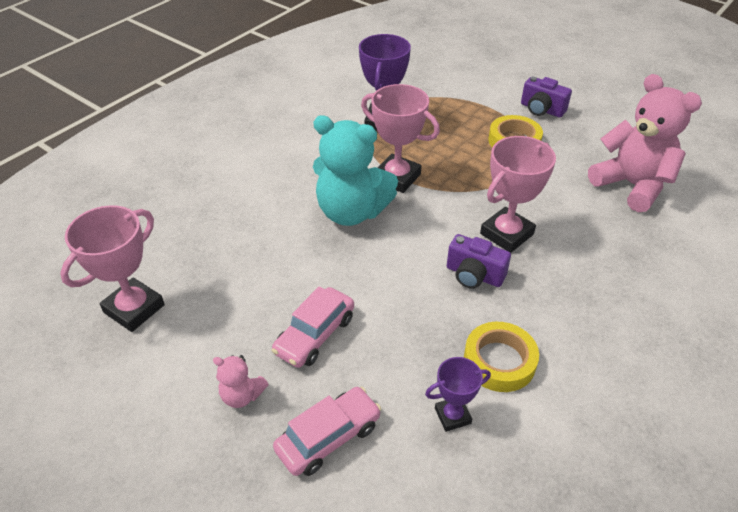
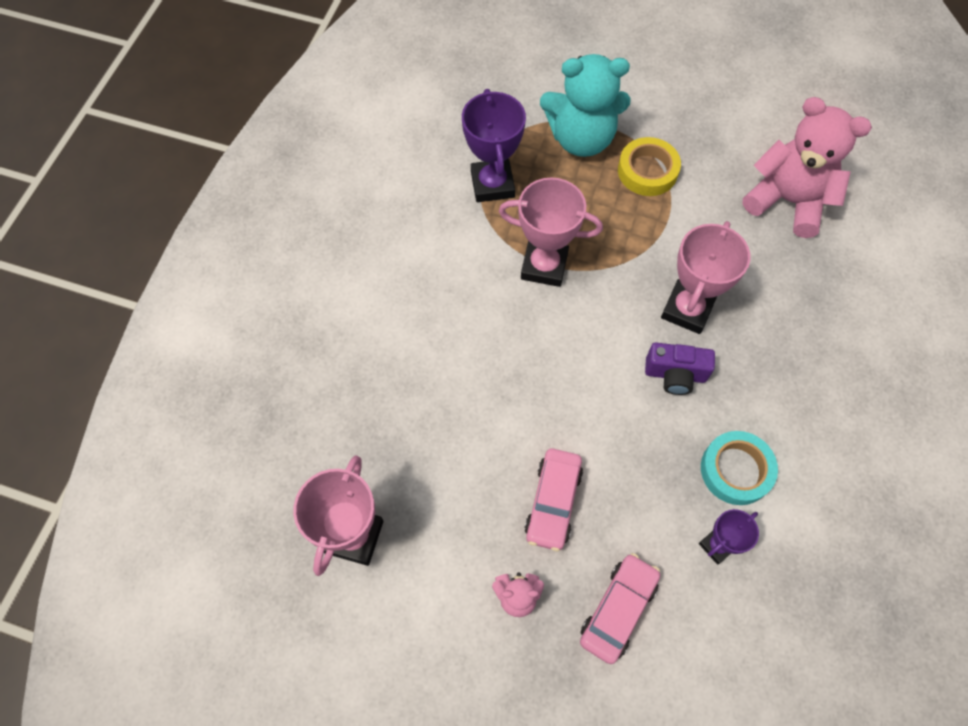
camera: 20 degrees left, 20 degrees up
(351, 212) = (517, 331): turquoise teddy bear -> turquoise teddy bear (581, 138)
(499, 361) = (736, 470): yellow tape -> turquoise tape
(541, 109) = (659, 112): purple camera -> none

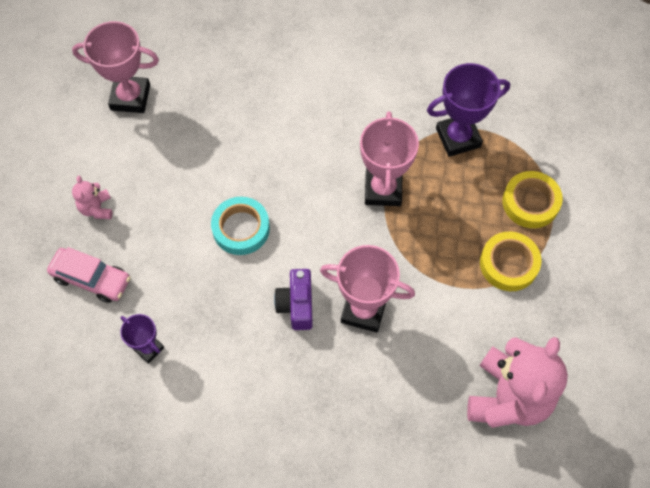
camera: 80 degrees right, 0 degrees up
(553, 502) = (171, 223): pink car -> none
(581, 138) = (530, 202): turquoise teddy bear -> yellow tape
(736, 470) = (215, 360): turquoise tape -> turquoise tape (241, 228)

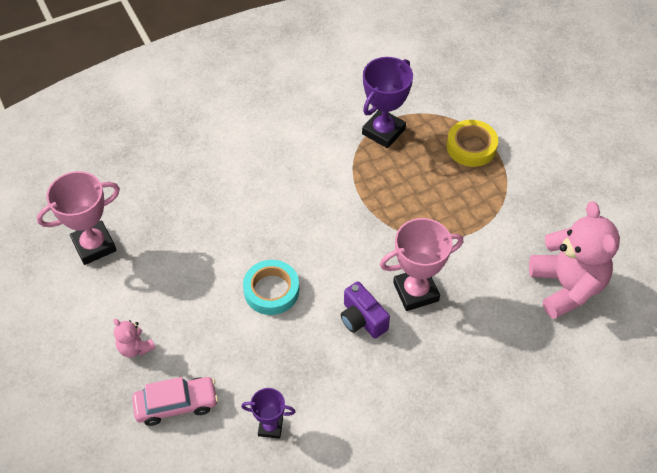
camera: 35 degrees left, 10 degrees down
(383, 189) = (358, 198): pink trophy -> none
(508, 264) = (491, 197): yellow tape -> none

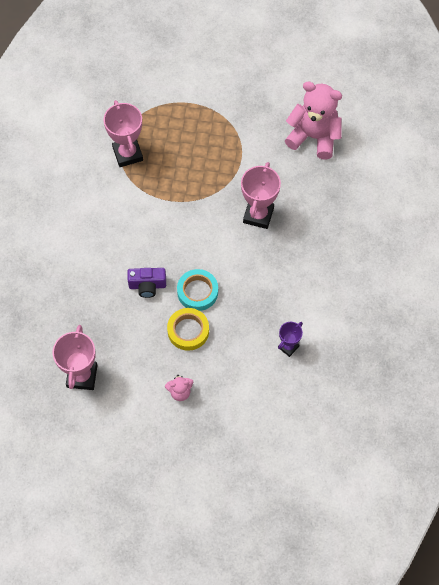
camera: 55 degrees left, 10 degrees up
(176, 404) = (237, 389): pink car -> none
(362, 319) = (255, 255): purple camera -> purple camera (147, 286)
(383, 131) = (127, 154): purple trophy -> pink trophy
(471, 147) = (180, 114): yellow tape -> yellow tape (188, 331)

